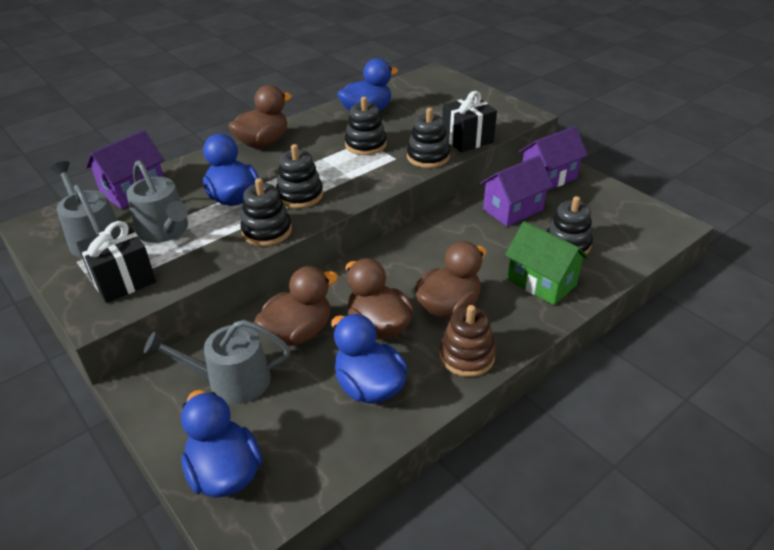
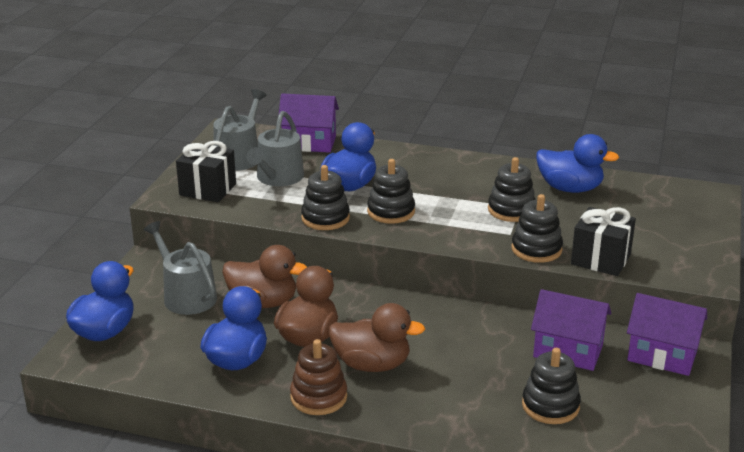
camera: 55 degrees right, 10 degrees down
(263, 143) = (445, 162): brown duck -> none
(541, 282) = (467, 408): green house -> none

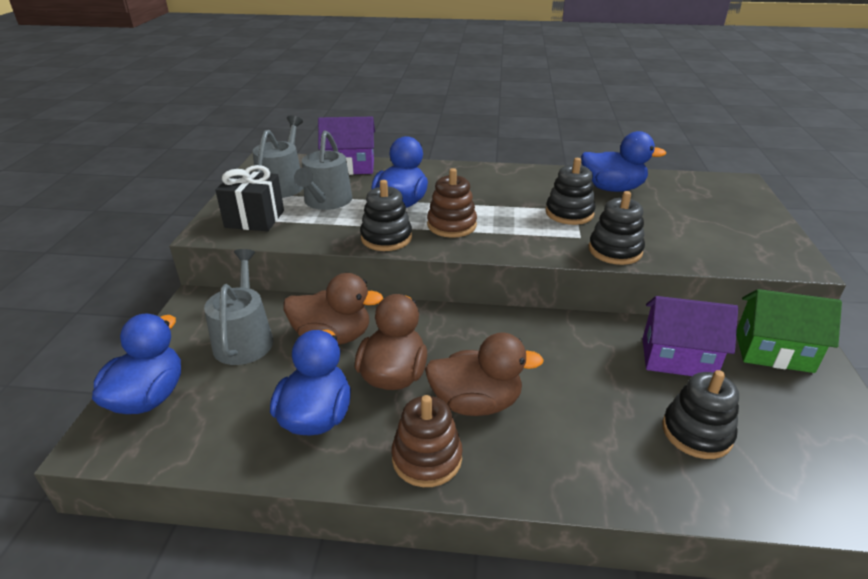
camera: 10 degrees left, 5 degrees up
(186, 296) = (244, 338): grey watering can -> grey watering can turned 45 degrees clockwise
(391, 212) = (451, 225): black stacking toy -> brown stacking toy
(600, 259) = (684, 255): black gift -> none
(662, 356) = (773, 352): purple house -> green house

